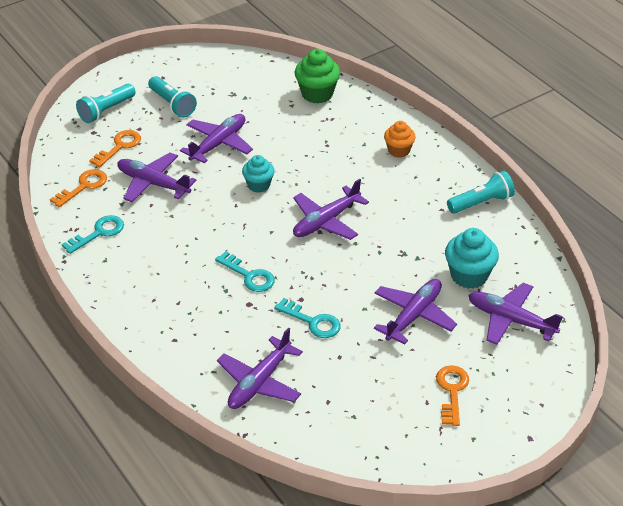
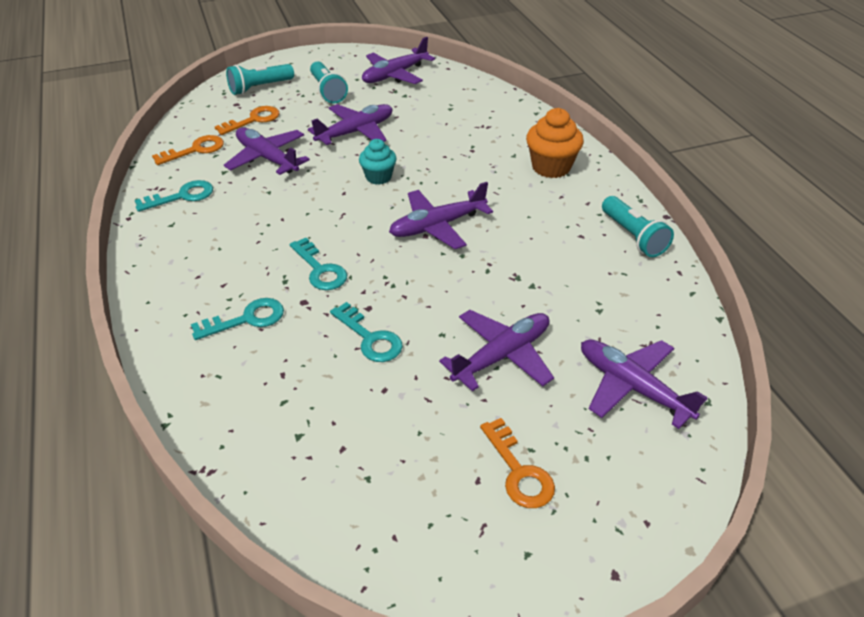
camera: 15 degrees right, 0 degrees up
(212, 326) = (247, 319): none -> turquoise key
(259, 382) = (266, 402): purple plane -> purple plane (395, 75)
(317, 94) = (481, 102): green cupcake -> none
(398, 150) = (551, 167): orange cupcake -> orange cupcake, size x1.52
(452, 391) = (519, 471): orange key -> orange key turned 135 degrees clockwise
(469, 276) = (591, 319): turquoise cupcake -> none
(481, 203) = (633, 236): turquoise flashlight -> turquoise flashlight turned 75 degrees clockwise

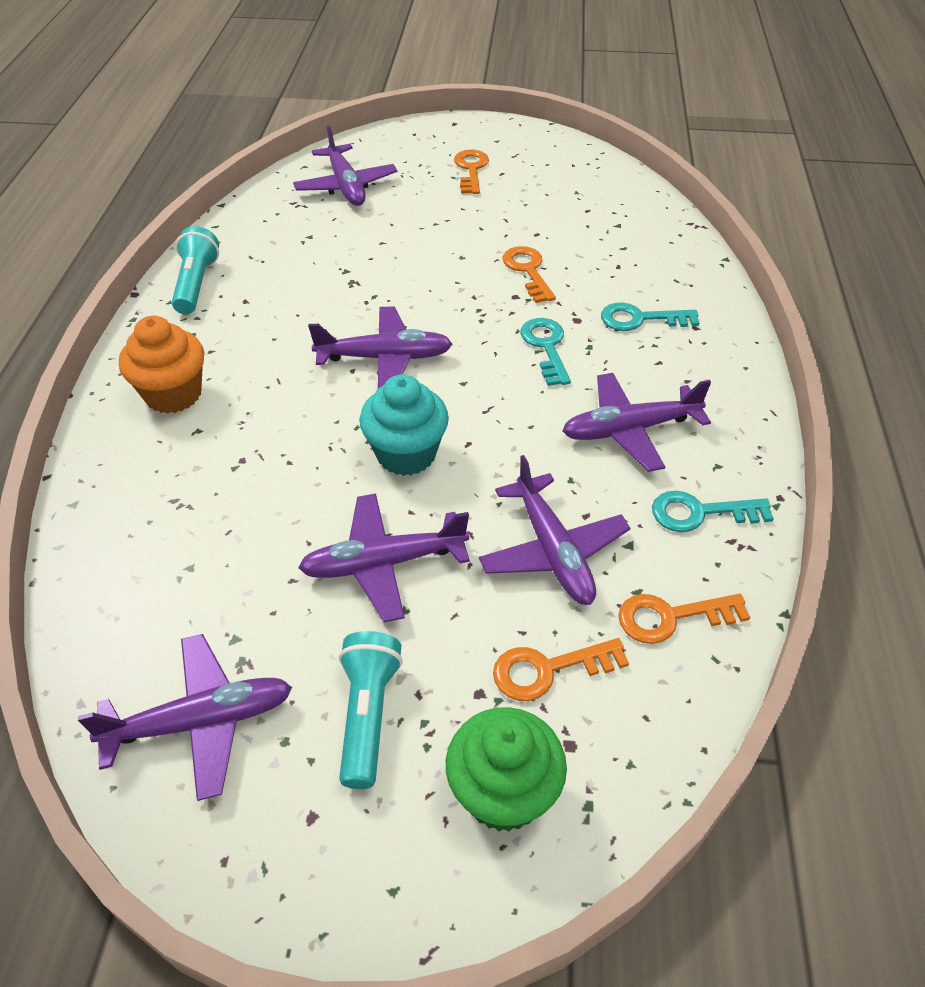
camera: 155 degrees left, 5 degrees up
(260, 88) = (503, 793): turquoise flashlight -> green cupcake
(370, 338) = (527, 271): turquoise key -> orange key
(378, 177) = (406, 454): turquoise cupcake -> turquoise cupcake, size x1.52
(502, 356) = (424, 229): purple plane -> purple plane (629, 429)

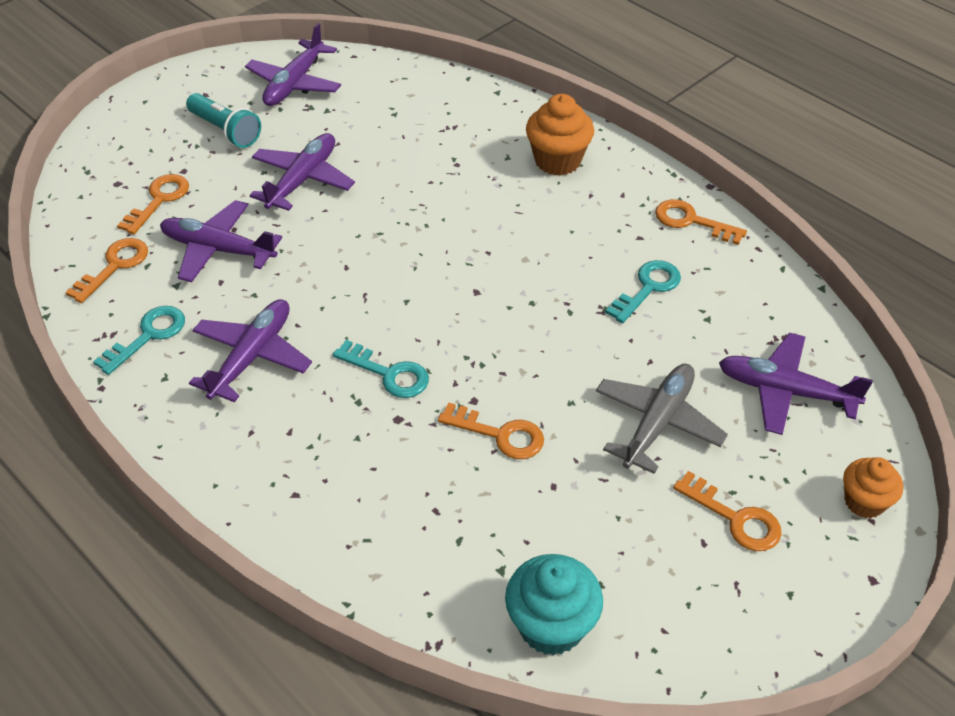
camera: 130 degrees right, 0 degrees up
(196, 284) = (691, 221): turquoise flashlight -> orange key
(385, 358) = (482, 275): purple plane -> none
(404, 139) = (864, 502): none -> orange cupcake
(406, 454) = (373, 233): turquoise cupcake -> turquoise cupcake (551, 625)
(434, 218) = (658, 423): none -> grey plane
(503, 793) = (131, 150): green cupcake -> none
(640, 319) = (349, 463): turquoise key -> turquoise key (648, 288)

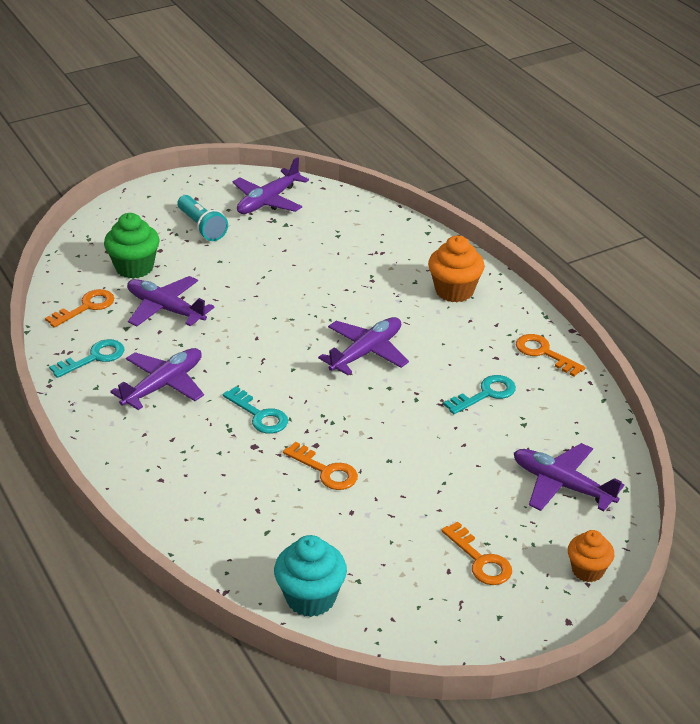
camera: 15 degrees right, 10 degrees down
(159, 200) = (134, 267): orange key -> green cupcake
(303, 180) = (247, 271): purple plane -> purple plane (366, 352)
(658, 423) = (450, 486): grey plane -> none

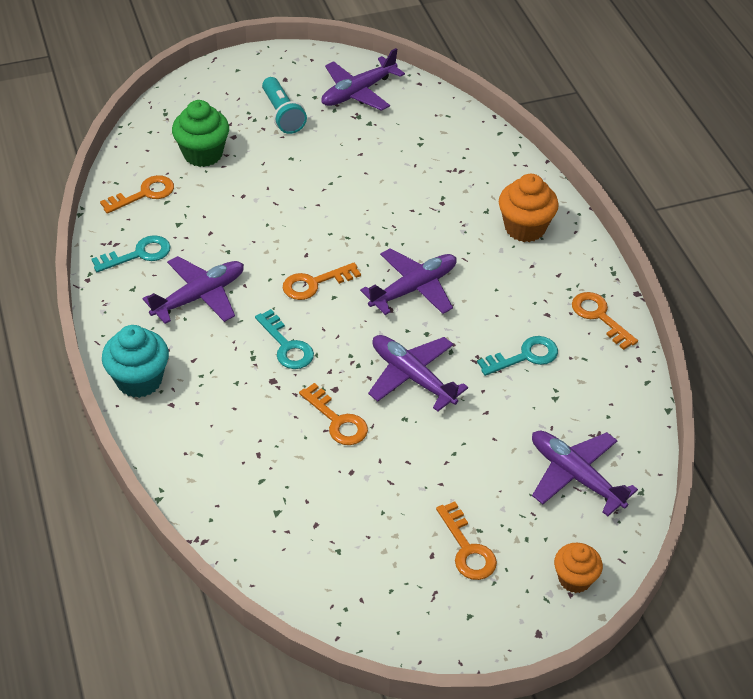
camera: 10 degrees right, 10 degrees up
(165, 309) = (222, 207): purple plane -> purple plane (412, 377)
(271, 360) = (314, 283): none -> orange key
(310, 598) = (286, 562): turquoise cupcake -> turquoise cupcake (139, 380)

